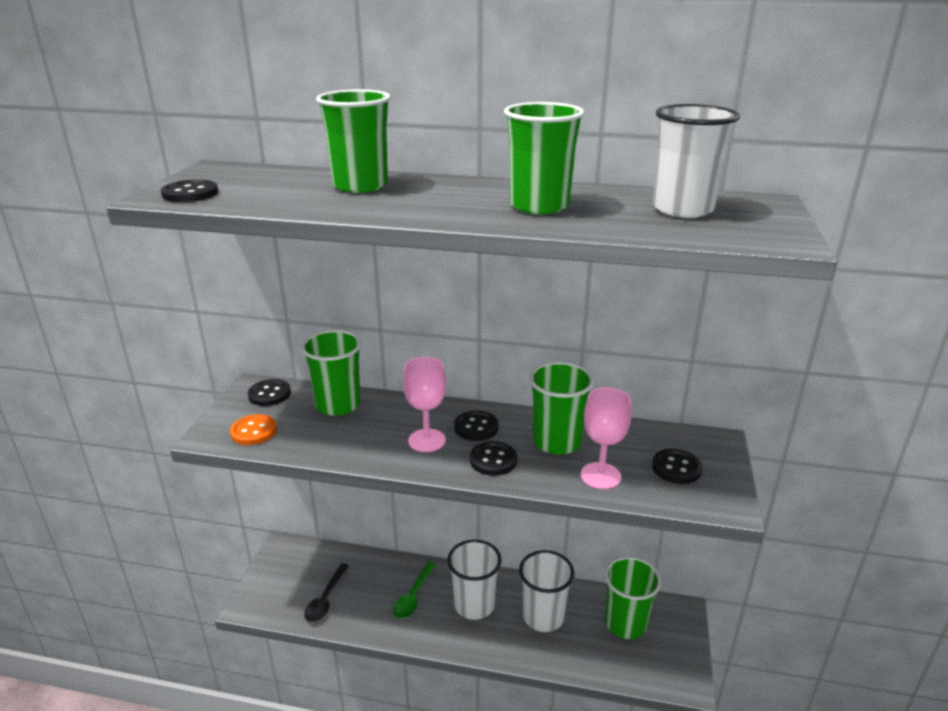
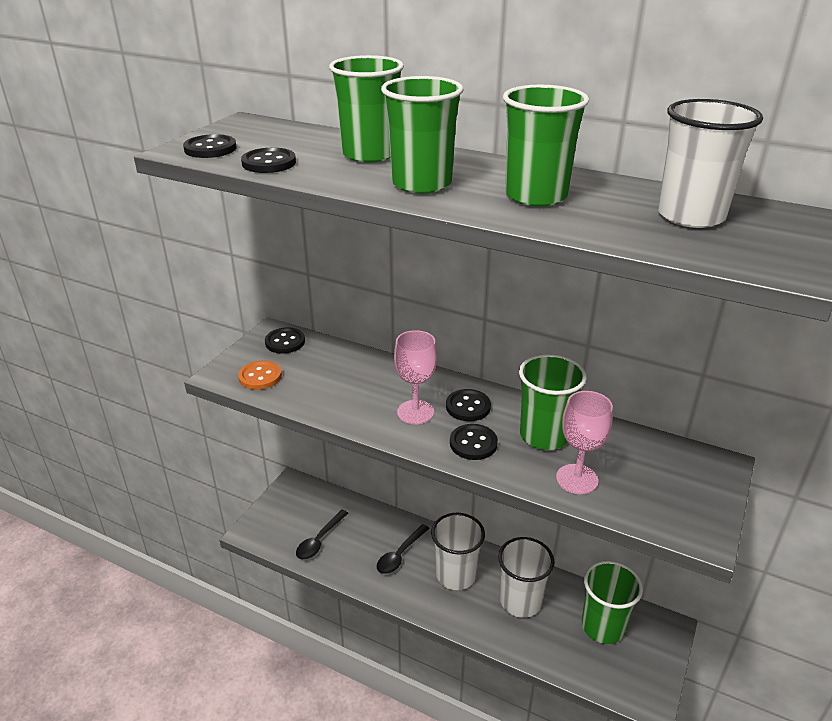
camera: 15 degrees right, 5 degrees up
(338, 405) = (344, 362): green cup -> green cup (421, 184)
(413, 596) = (400, 554): green spoon -> black spoon
(676, 468) = (661, 485): black button -> black button (269, 163)

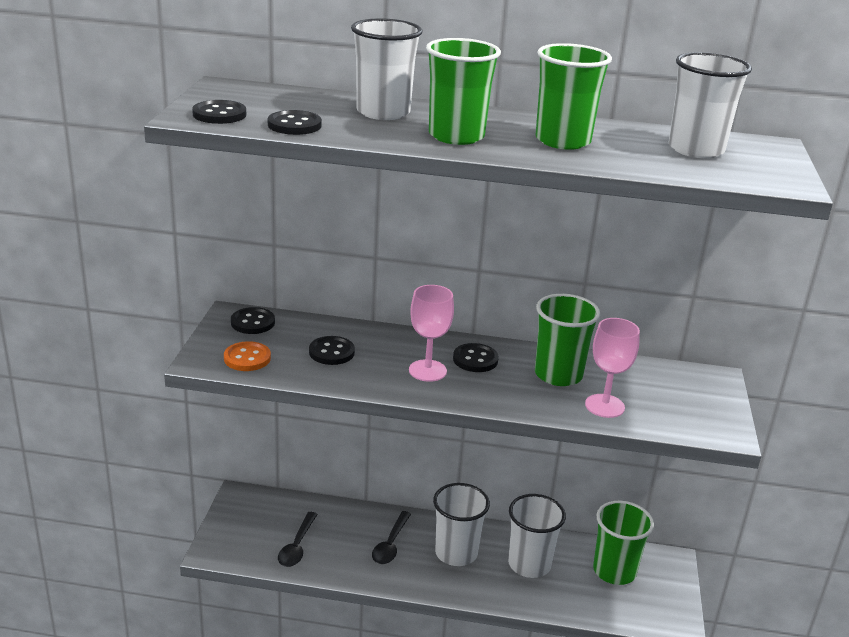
camera: 20 degrees left, 5 degrees down
(369, 154) = (383, 112): green cup -> white cup
(473, 443) = (497, 390): black button -> black button (331, 352)

